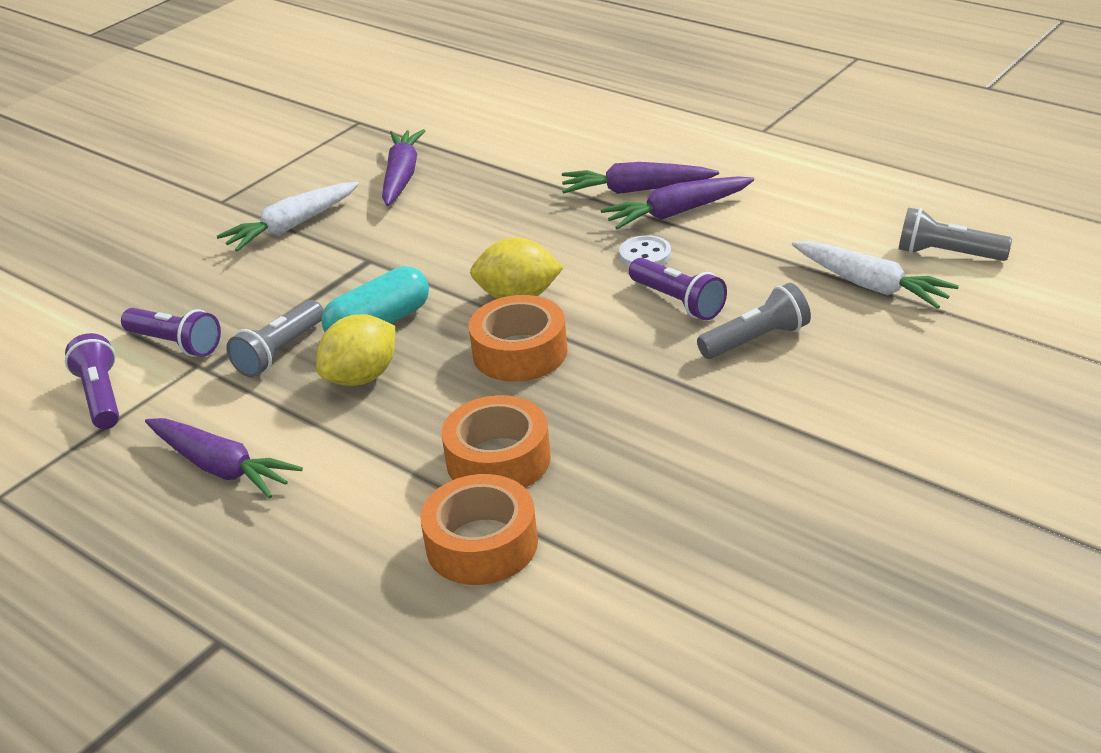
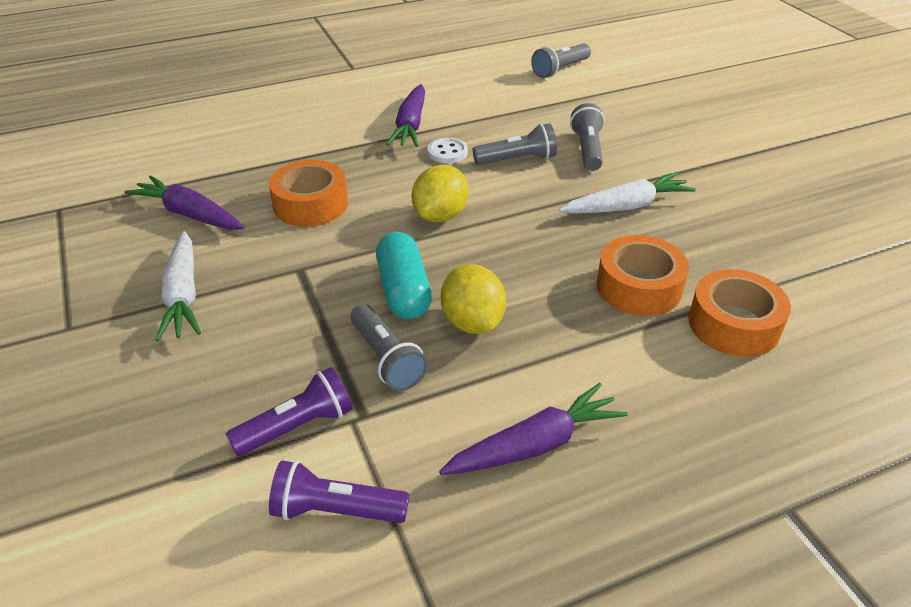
camera: 65 degrees left, 5 degrees up
(520, 352) = (514, 237): orange tape -> orange tape (310, 204)
(635, 190) = (361, 129): purple carrot -> none
(678, 302) = (517, 159): purple flashlight -> grey flashlight
(871, 285) = (567, 99): white carrot -> white carrot (627, 206)

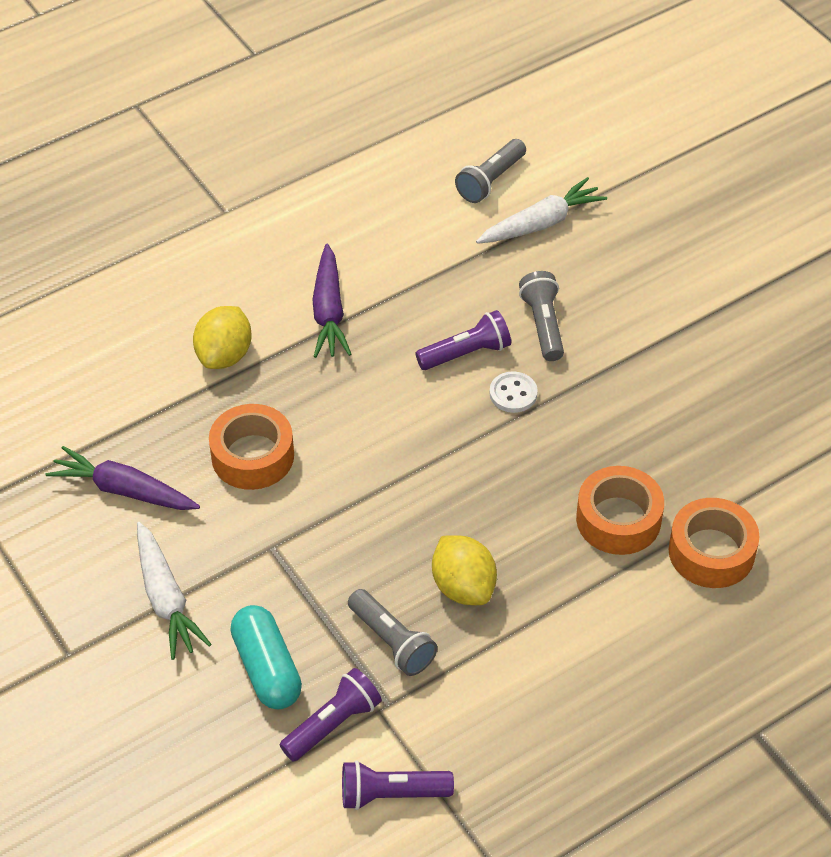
camera: 10 degrees left, 10 degrees up
(404, 290) = (386, 559): turquoise capsule -> turquoise capsule (267, 668)
(440, 216) = (399, 452): yellow lemon -> yellow lemon (224, 355)
(447, 152) = (383, 352): white button -> white button (513, 394)
(517, 159) = (466, 353): grey flashlight -> purple flashlight
(536, 444) = (545, 708): purple carrot -> none
(627, 206) = (596, 409): white carrot -> white carrot (541, 223)

